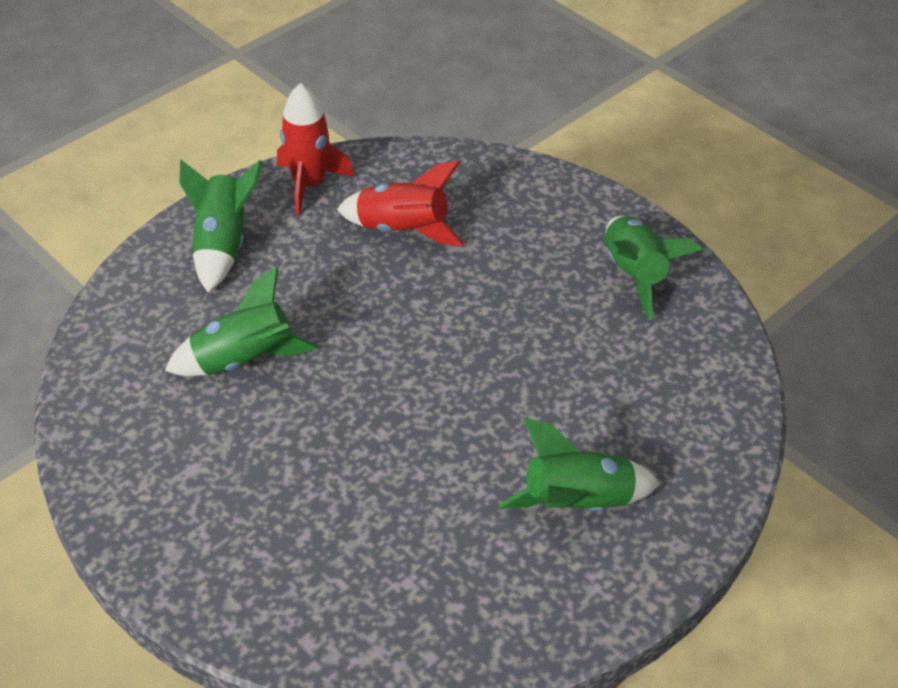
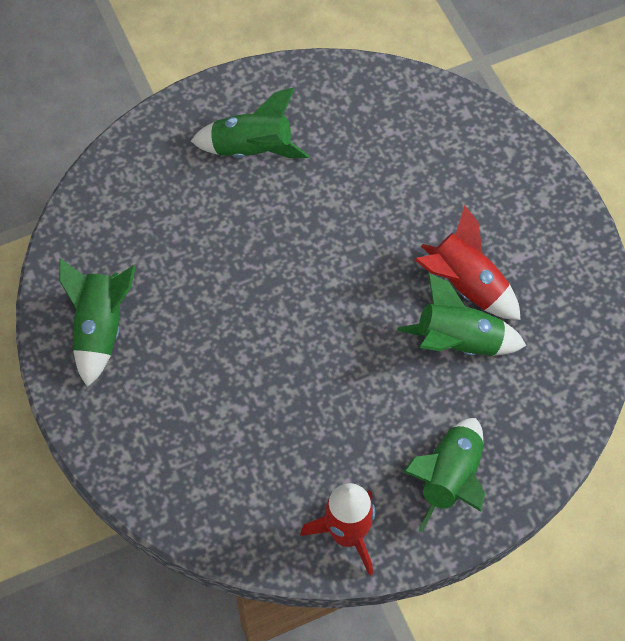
camera: 160 degrees left, 15 degrees up
(402, 230) = (279, 444): red rocket -> red rocket (466, 286)

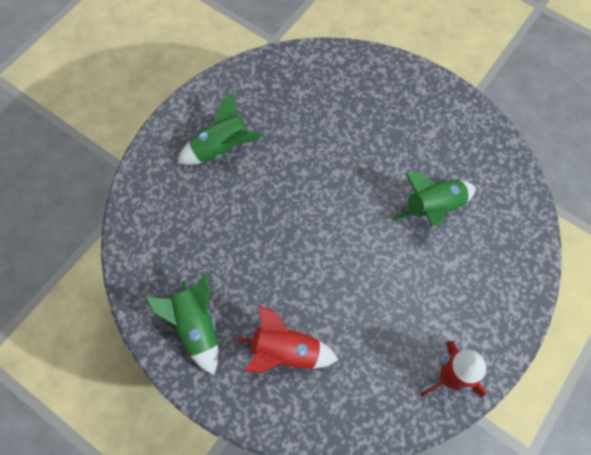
camera: 30 degrees left, 5 degrees up
(450, 479) = (487, 301): green rocket -> none
(466, 286) = (413, 168): red rocket -> red rocket (285, 352)

